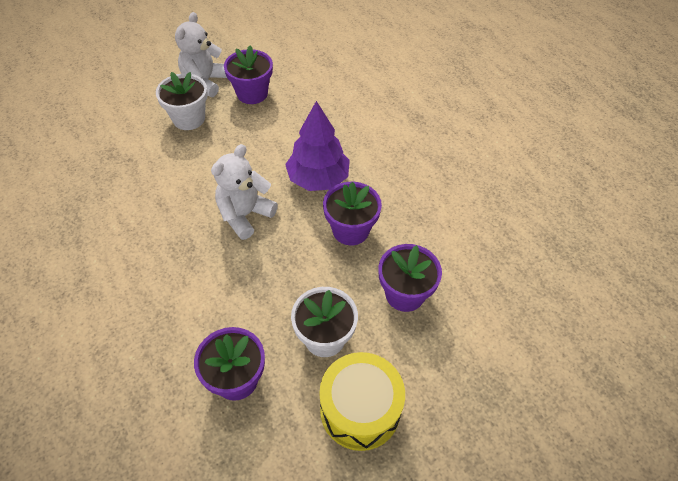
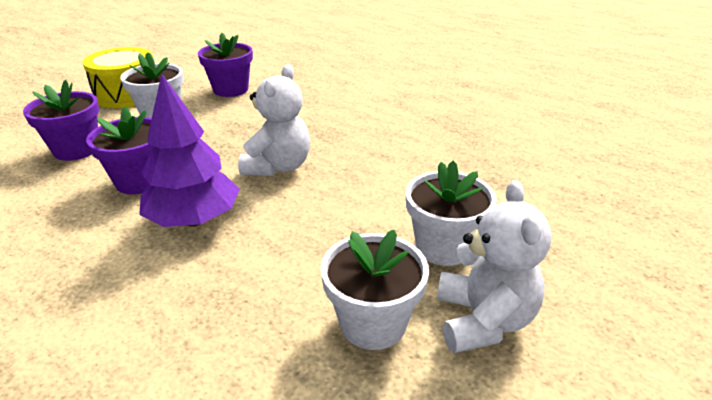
camera: 160 degrees right, 20 degrees down
(252, 93) = (373, 323): purple flower pot -> white flower pot

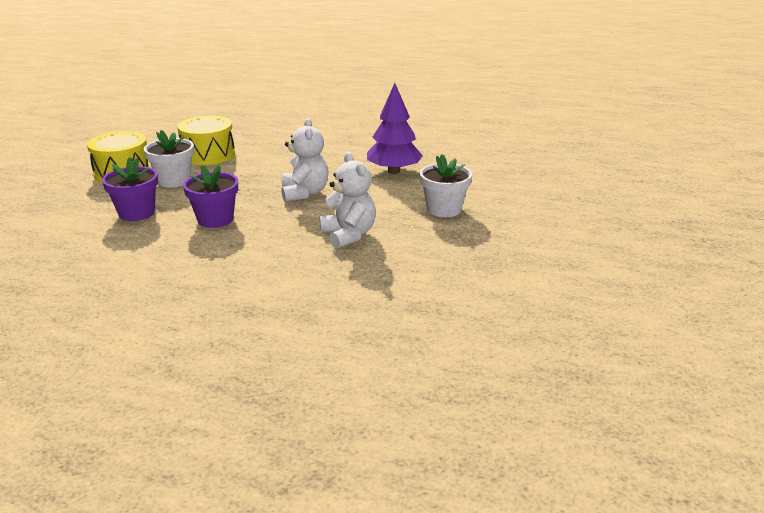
camera: 25 degrees left, 5 degrees down
(194, 220) = (281, 229): purple tree -> purple tree (394, 171)
(231, 89) = (208, 155): purple flower pot -> yellow drum
(373, 323) = (433, 245): white flower pot -> none
(483, 320) = (486, 232): white teddy bear -> white teddy bear (348, 235)

